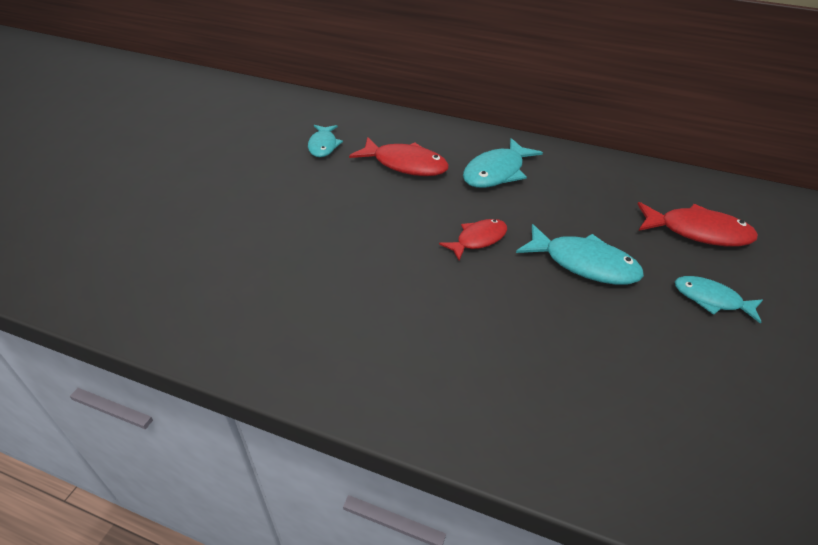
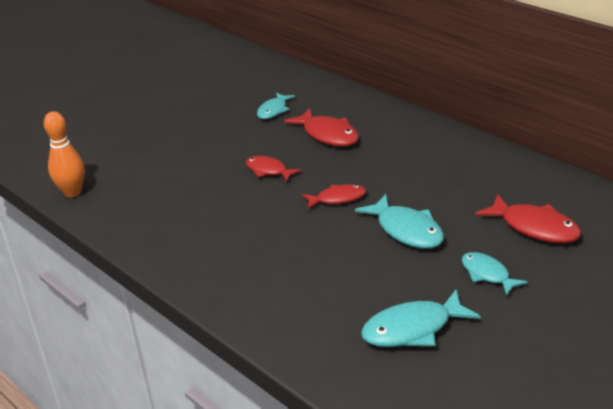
camera: 30 degrees right, 10 degrees down
(121, 304) = (72, 192): none -> orange bowling pin
(372, 219) = (268, 170): none -> red fish
(496, 172) = (400, 152): turquoise fish -> turquoise fish (413, 329)

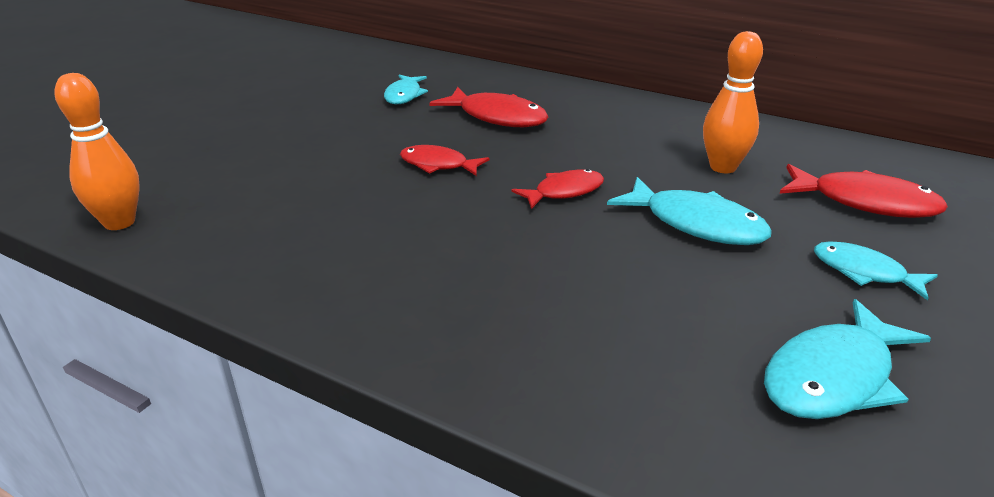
camera: 20 degrees left, 0 degrees up
(457, 191) = (723, 167): none -> orange bowling pin

